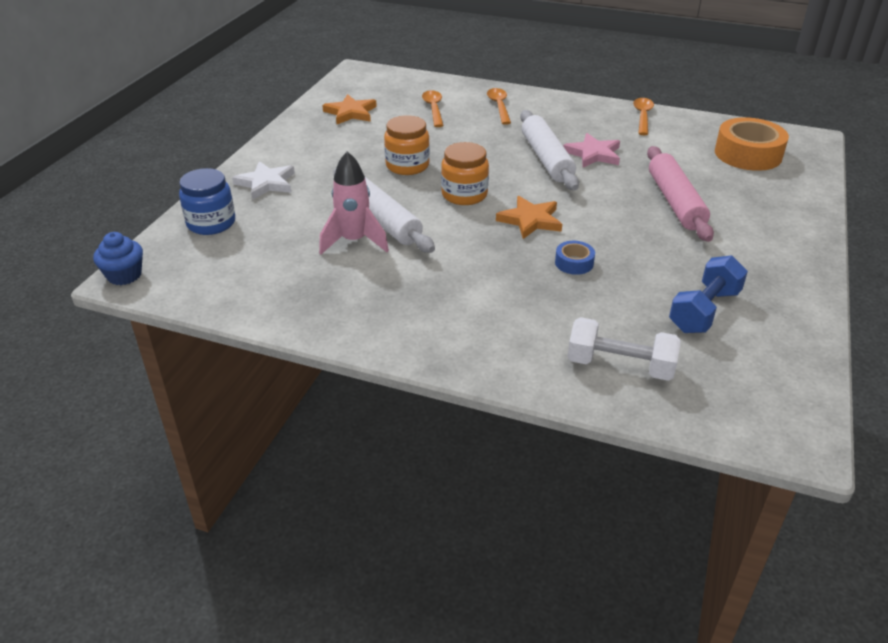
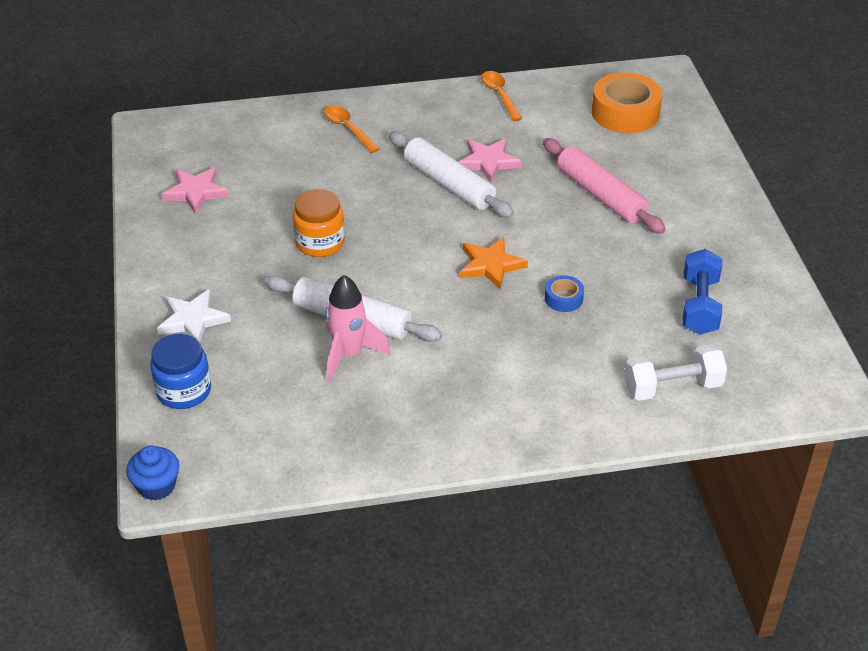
camera: 30 degrees left, 5 degrees up
(350, 113) = (196, 192): orange star -> pink star
(433, 109) = (282, 156): orange spoon -> none
(464, 195) = (406, 258): orange jar -> none

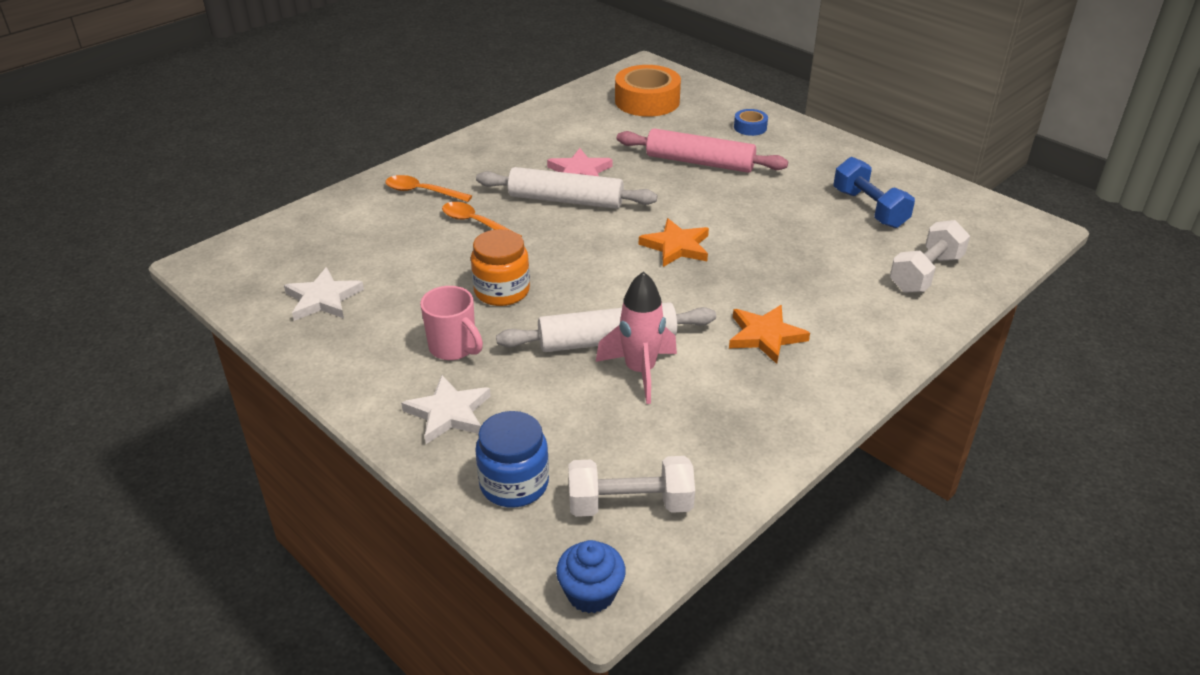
camera: 35 degrees left, 5 degrees down
(196, 192) = (323, 299): pink star -> white star
(239, 444) = (630, 504): none -> white dumbbell
(243, 272) = (454, 348): none -> pink mug
(472, 373) = (765, 336): none -> orange star
(499, 95) = (530, 122): orange spoon -> orange spoon (476, 223)
(563, 298) = (765, 246): blue tape -> blue tape (750, 127)

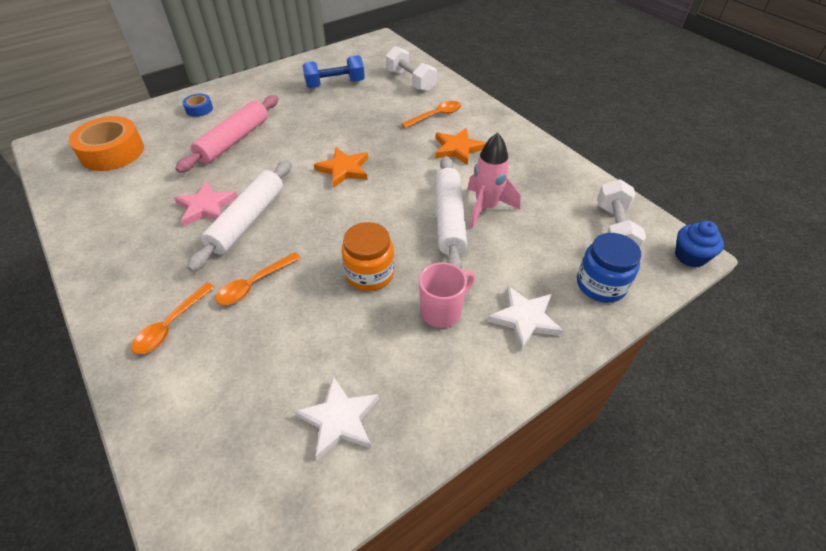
camera: 80 degrees left, 10 degrees up
(840, 308) = (435, 116): none -> orange spoon

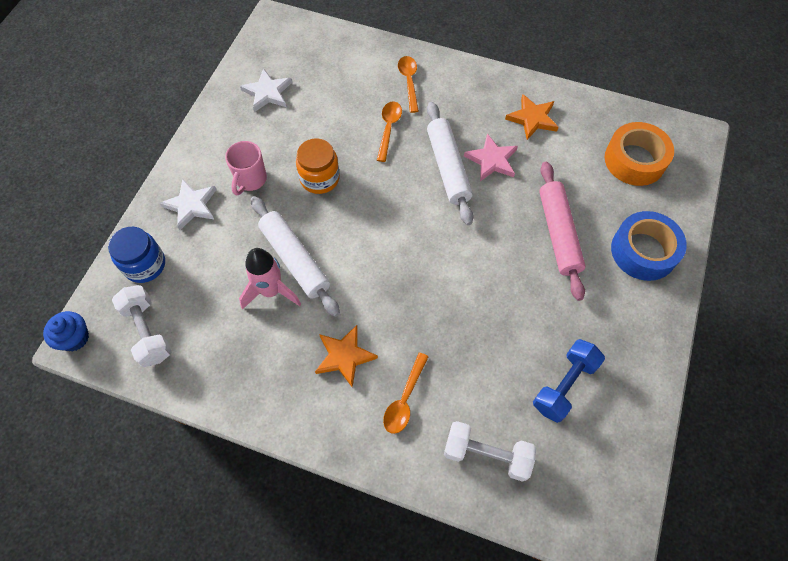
camera: 145 degrees right, 15 degrees up
(199, 109) = (643, 251): blue tape -> blue tape, size x2.06
(344, 169) = (427, 260): orange star -> orange star (532, 118)

